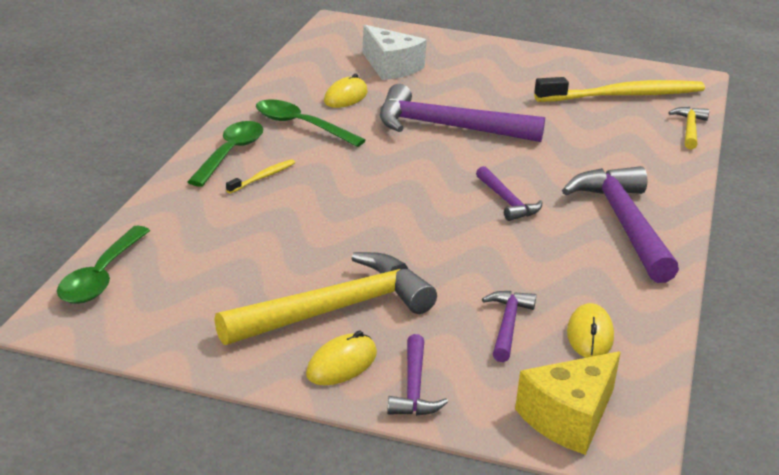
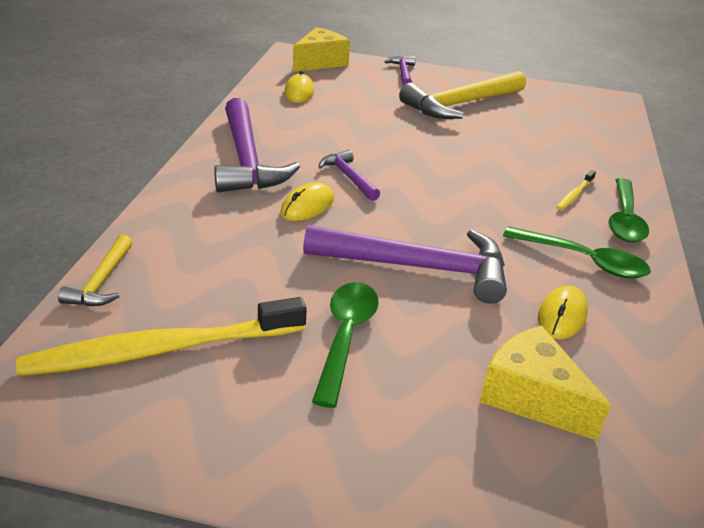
camera: 175 degrees right, 5 degrees up
(101, 276) = (618, 120): green spoon -> green spoon (345, 337)
(341, 364) = (445, 81): yellow mouse -> yellow mouse (307, 206)
(391, 67) = (531, 397): white cheese -> yellow cheese
(507, 325) = (351, 97): purple hammer -> none

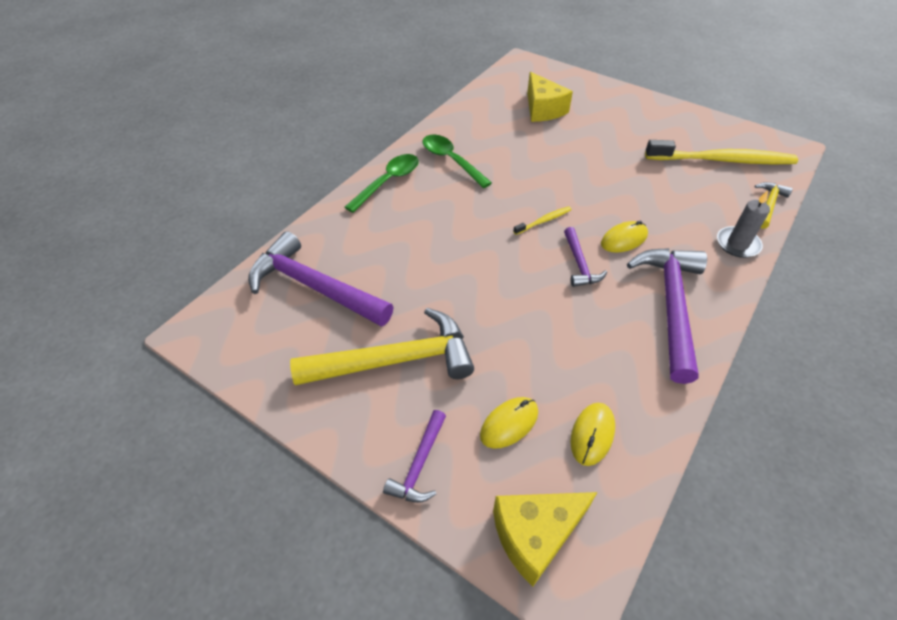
camera: 155 degrees left, 15 degrees up
(163, 223) = (737, 244): none -> grey candle
(345, 337) = (622, 148): green spoon -> none
(418, 268) = (562, 176): purple hammer -> purple hammer (314, 286)
(562, 316) = (496, 136): yellow mouse -> yellow mouse (509, 423)
(574, 194) = (401, 209): yellow toothbrush -> yellow toothbrush (543, 221)

